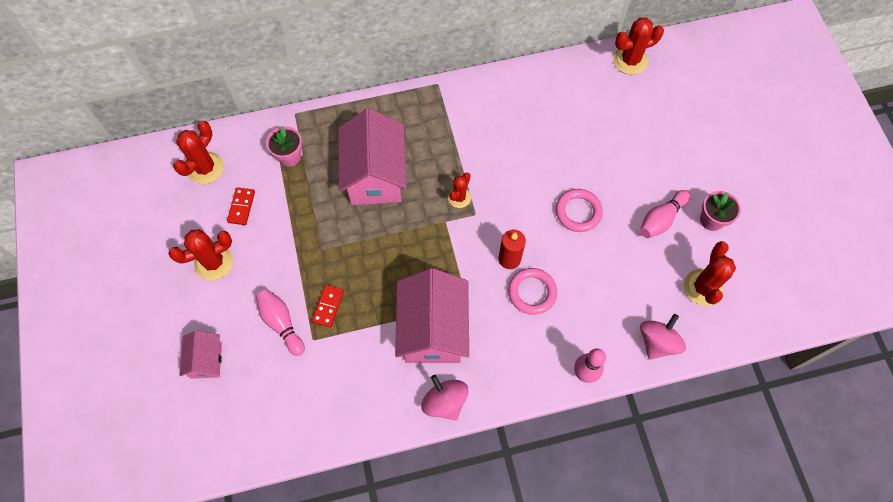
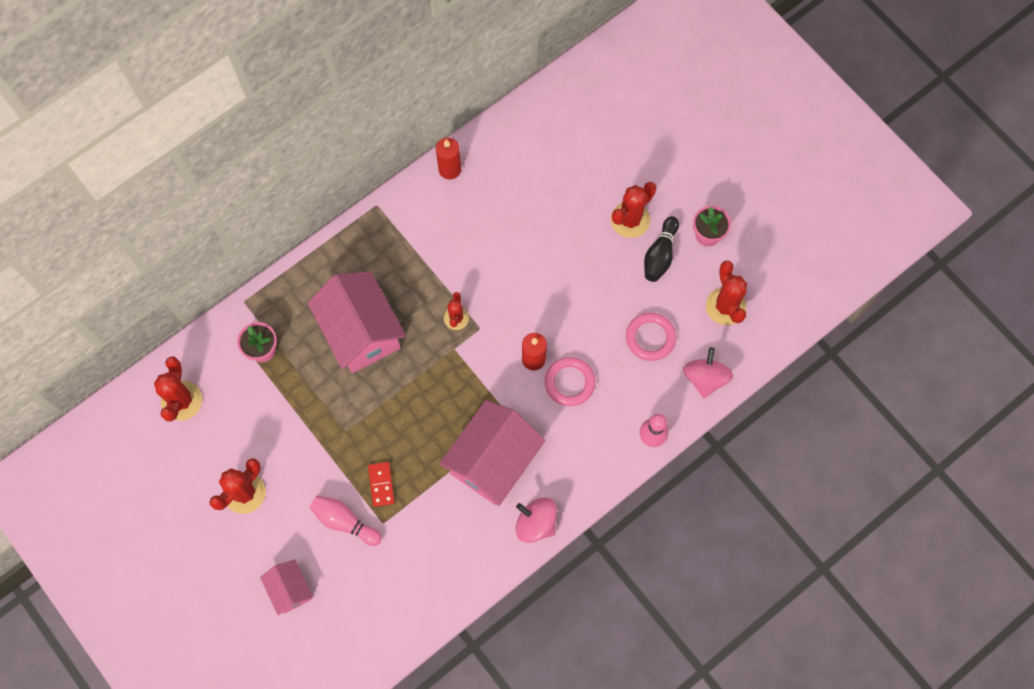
camera: 25 degrees left, 5 degrees up
(241, 207) = (242, 424): red domino -> none
(433, 330) = (493, 461): pink house -> pink house turned 60 degrees clockwise
(510, 80) = (449, 169): none -> red candle
(578, 212) = (578, 282): pink ring -> pink ring (650, 338)
(630, 60) = (560, 96): red cactus -> red cactus (630, 220)
(661, 219) = (660, 255): pink bowling pin -> black bowling pin

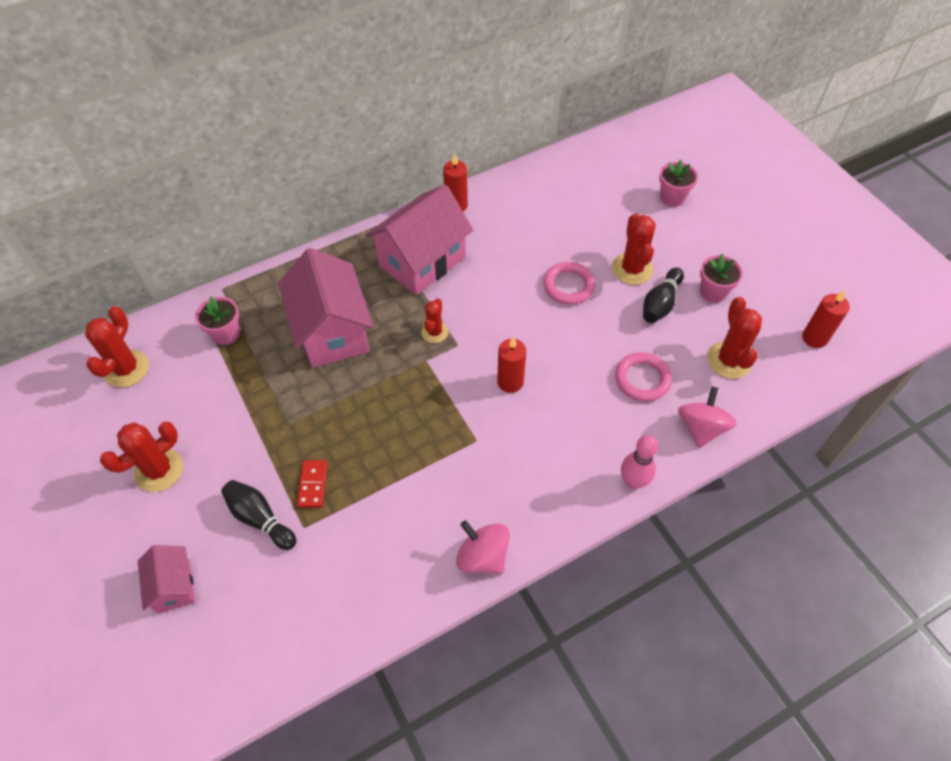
camera: 10 degrees right, 15 degrees down
(344, 521) = (260, 518): pink bowling pin -> black bowling pin
(493, 461) = (445, 479): pink house -> pink house (422, 261)
(569, 382) = (546, 410): pink ring -> pink ring (568, 286)
(630, 220) = (632, 269): red cactus -> red cactus turned 60 degrees counterclockwise
(661, 128) = (672, 197): none -> pink flower pot
(801, 271) = (814, 338): none -> red candle

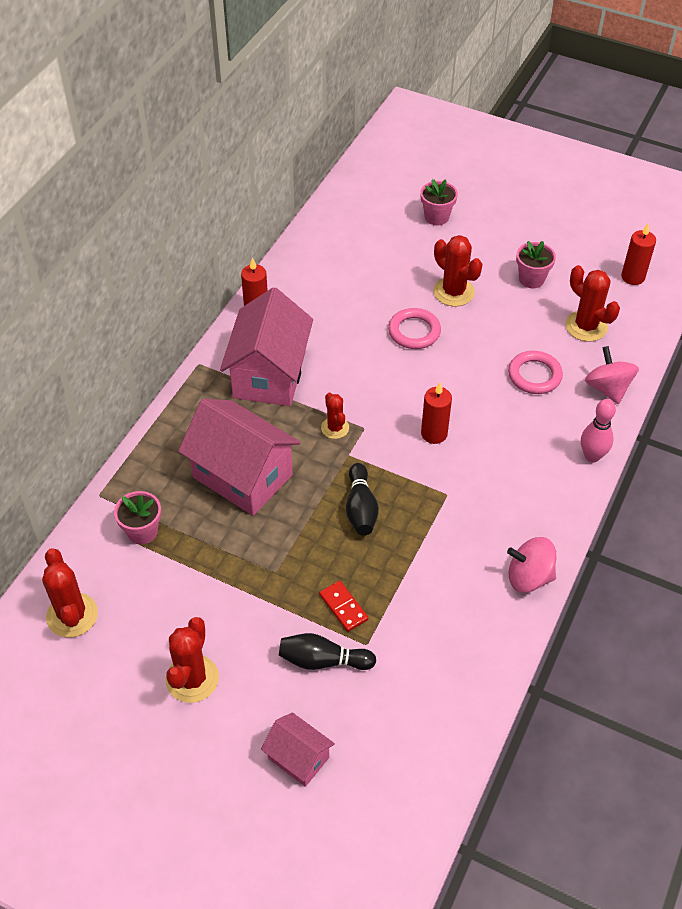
camera: 35 degrees left, 5 degrees down
(660, 303) = (499, 309): black bowling pin -> black bowling pin (361, 508)

